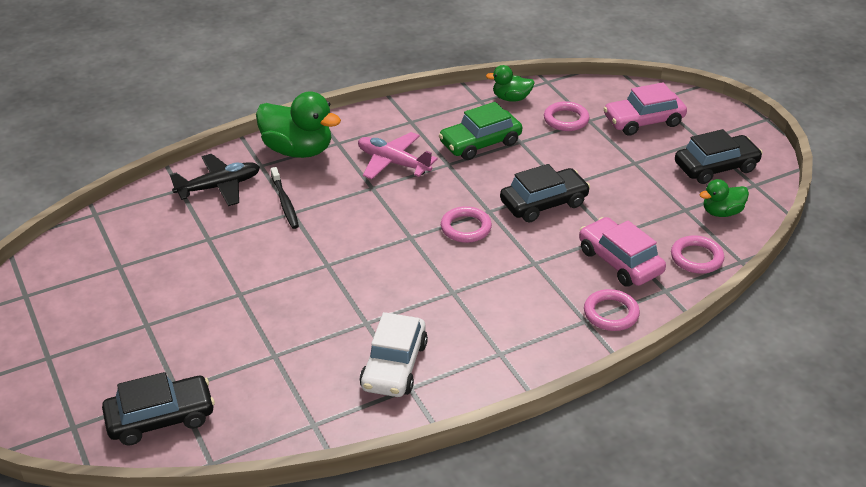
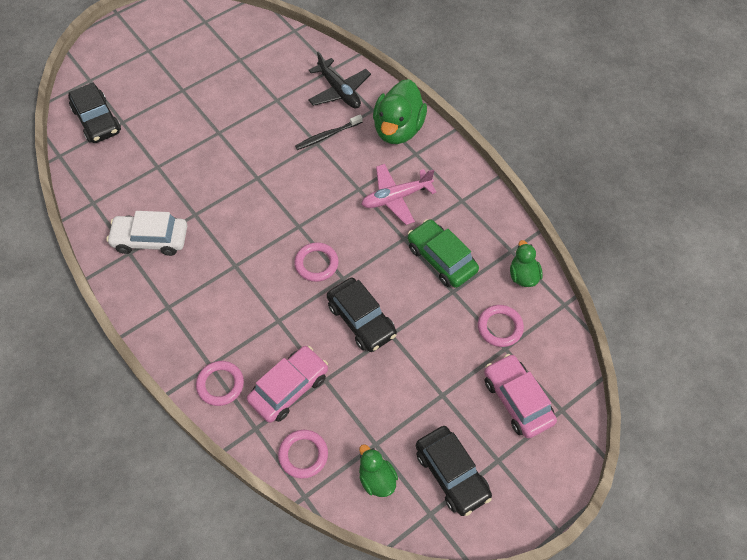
camera: 80 degrees right, 20 degrees up
(393, 163) = (396, 198): pink plane -> pink plane turned 135 degrees counterclockwise

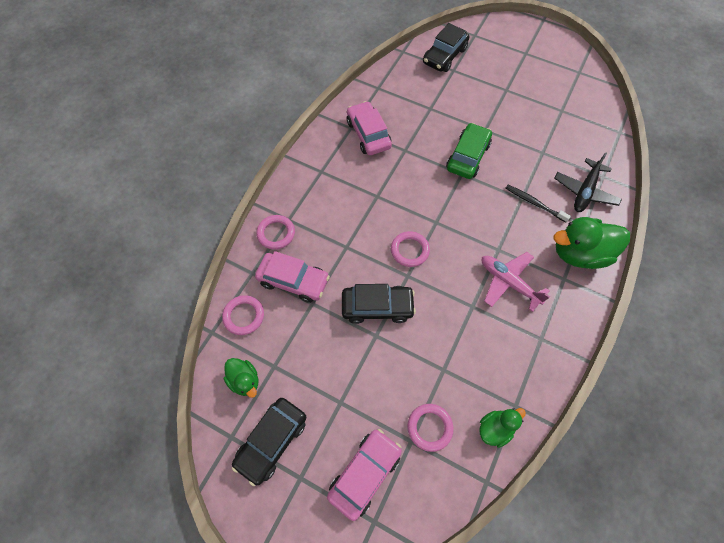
camera: 65 degrees right, 5 degrees up
(150, 239) = (368, 134): white car -> pink car
(361, 320) = (377, 307): black car -> black car turned 120 degrees counterclockwise
(377, 479) = (245, 380): green duck -> green duck turned 105 degrees clockwise
(441, 259) = (470, 346): green car -> green car (467, 156)

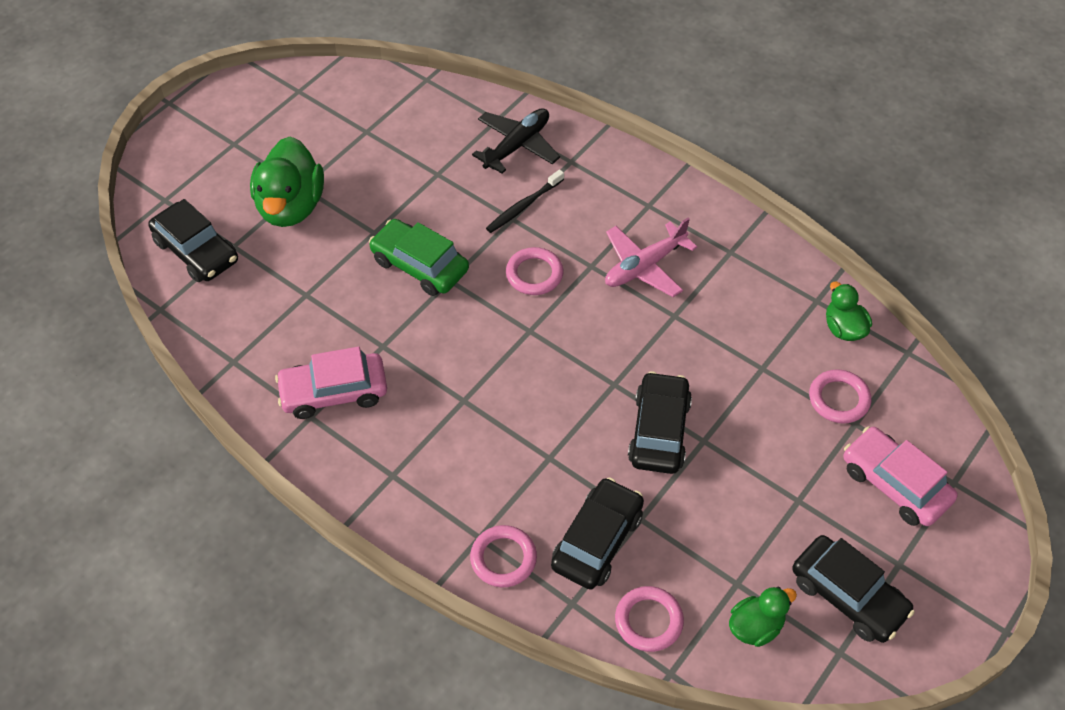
camera: 80 degrees left, 10 degrees down
(293, 280) = (597, 540): pink car -> black car
(409, 250) = (572, 373): pink ring -> pink ring (534, 274)
(579, 253) = (614, 179): green duck -> green duck (291, 206)
(584, 191) = (517, 146): black plane -> black plane turned 90 degrees counterclockwise

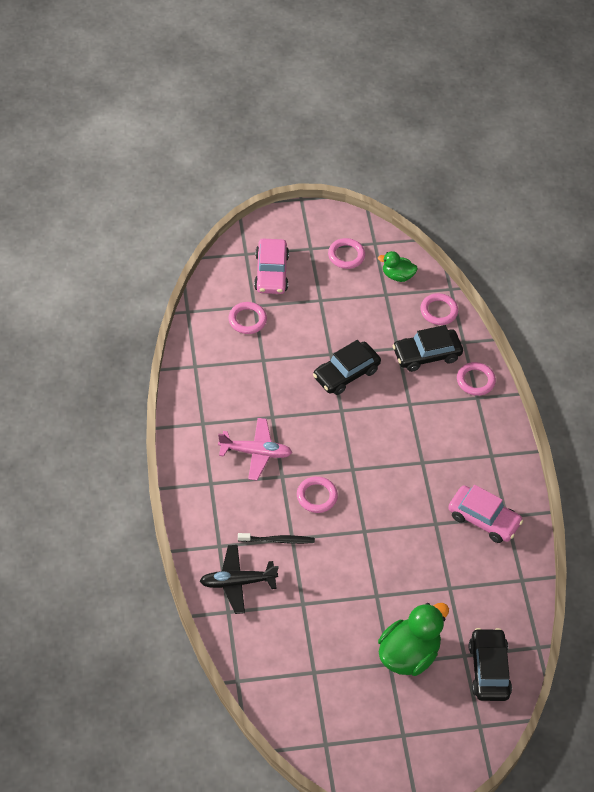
camera: 140 degrees left, 0 degrees up
(419, 265) = (372, 553): green car -> none
(843, 328) = (201, 344): green duck -> none
(848, 595) = (346, 255): black car -> pink ring

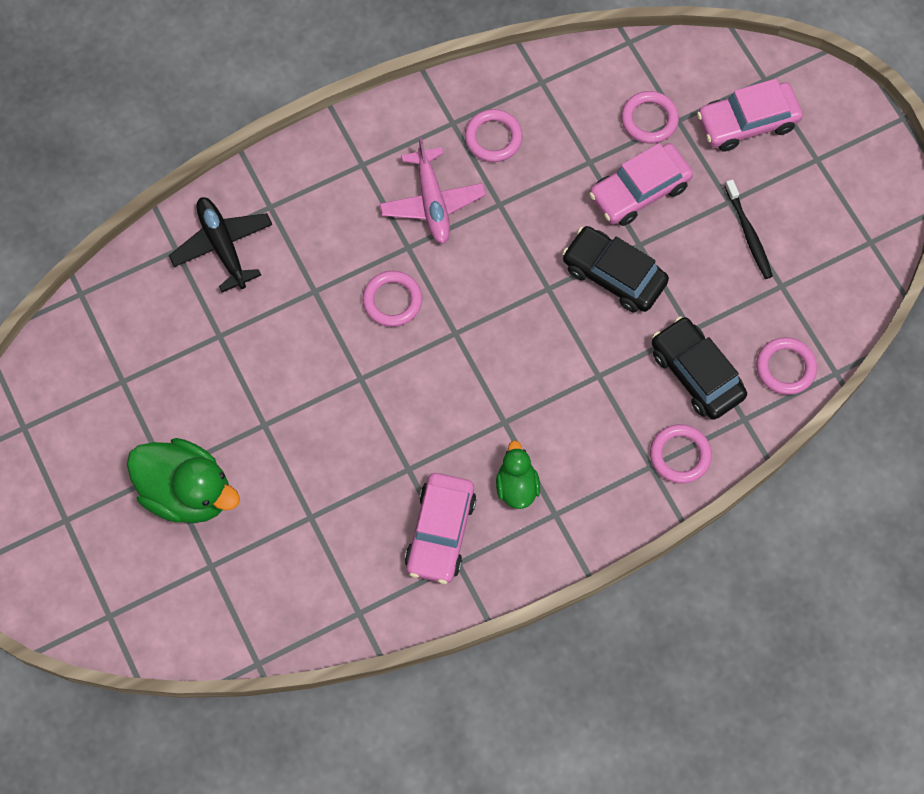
camera: 75 degrees right, 15 degrees up
(278, 540) = (304, 274): black toothbrush -> black toothbrush (749, 234)
(294, 341) = (639, 191): none -> pink car
(346, 255) = (827, 210): pink ring -> pink ring (493, 138)
(397, 275) = (824, 291): green duck -> green duck (517, 486)
(488, 670) = (198, 604): black car -> none

